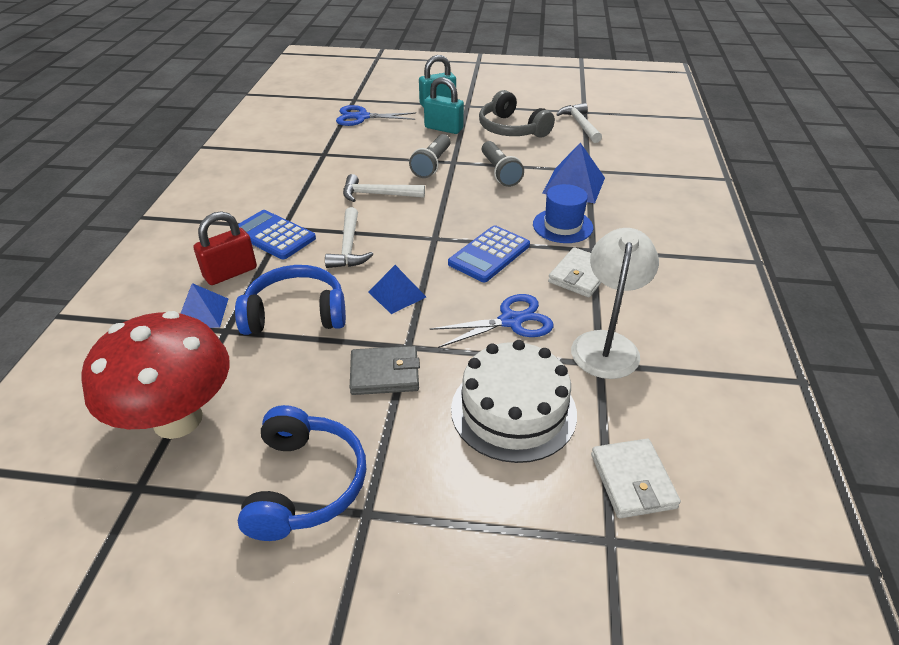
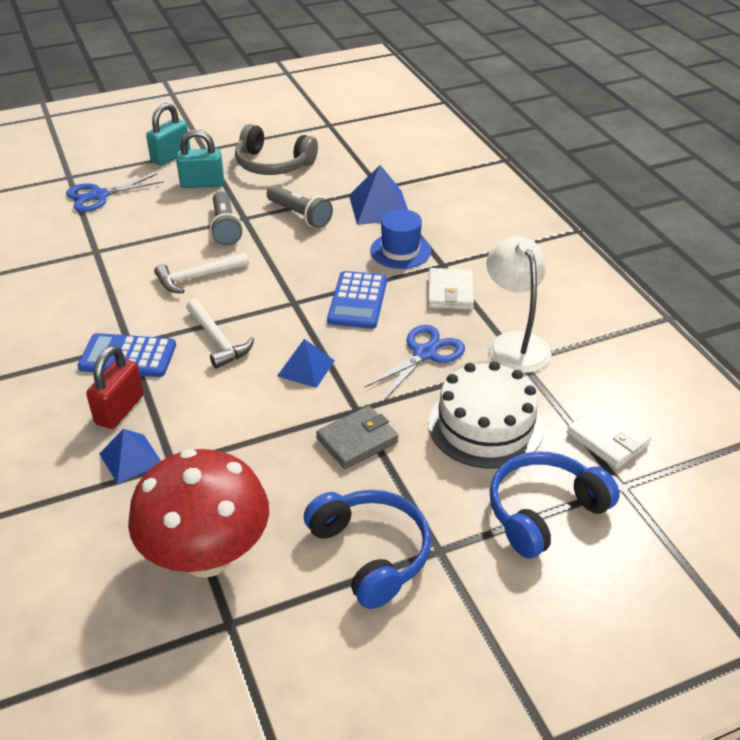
camera: 30 degrees left, 0 degrees up
(296, 313) = (227, 422): blue headphones -> blue headphones (544, 512)
(580, 124) = (336, 140): white hammer -> none

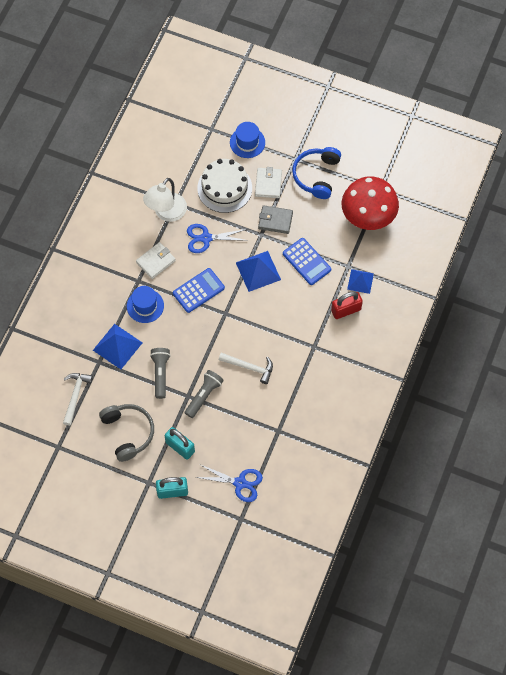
camera: 135 degrees left, 25 degrees up
(128, 356) = (320, 339): blue calculator -> blue calculator (306, 262)
(218, 340) = (277, 317): white hammer -> white hammer (75, 395)
(306, 368) = (258, 271): blue pyramid -> blue pyramid, size x1.53
(544, 512) = (247, 142): blue headphones -> blue hat
(607, 439) = (191, 147): white wallet -> white wallet (268, 184)

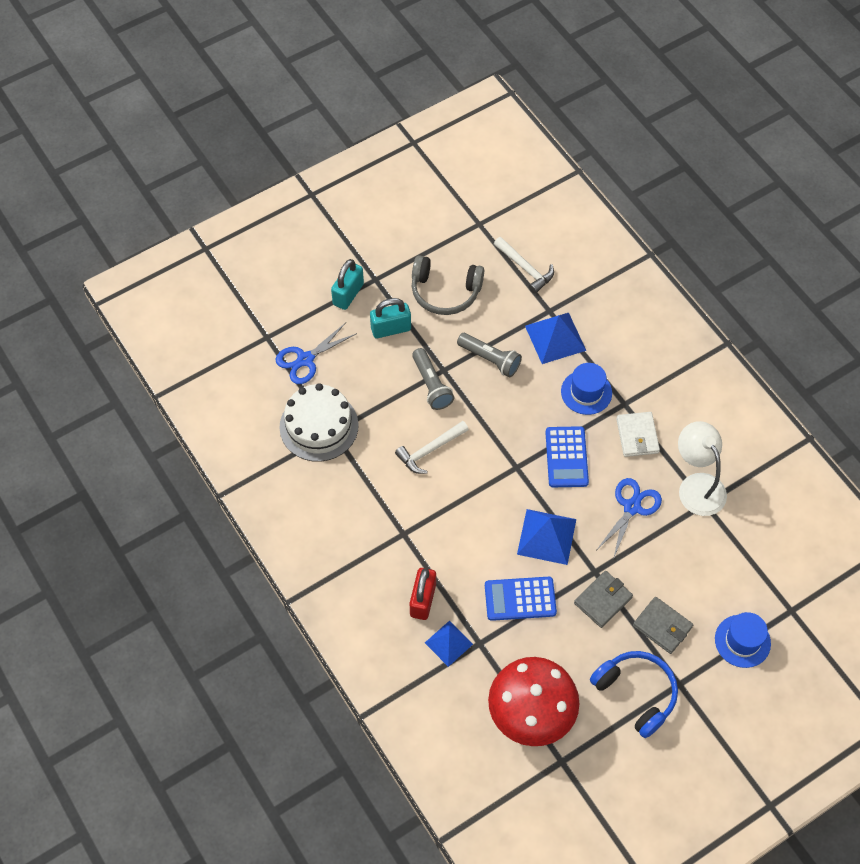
camera: 125 degrees right, 5 degrees down
(224, 188) = (690, 571): white cake -> white cake (319, 426)
(268, 184) = (662, 626): white wallet -> grey wallet

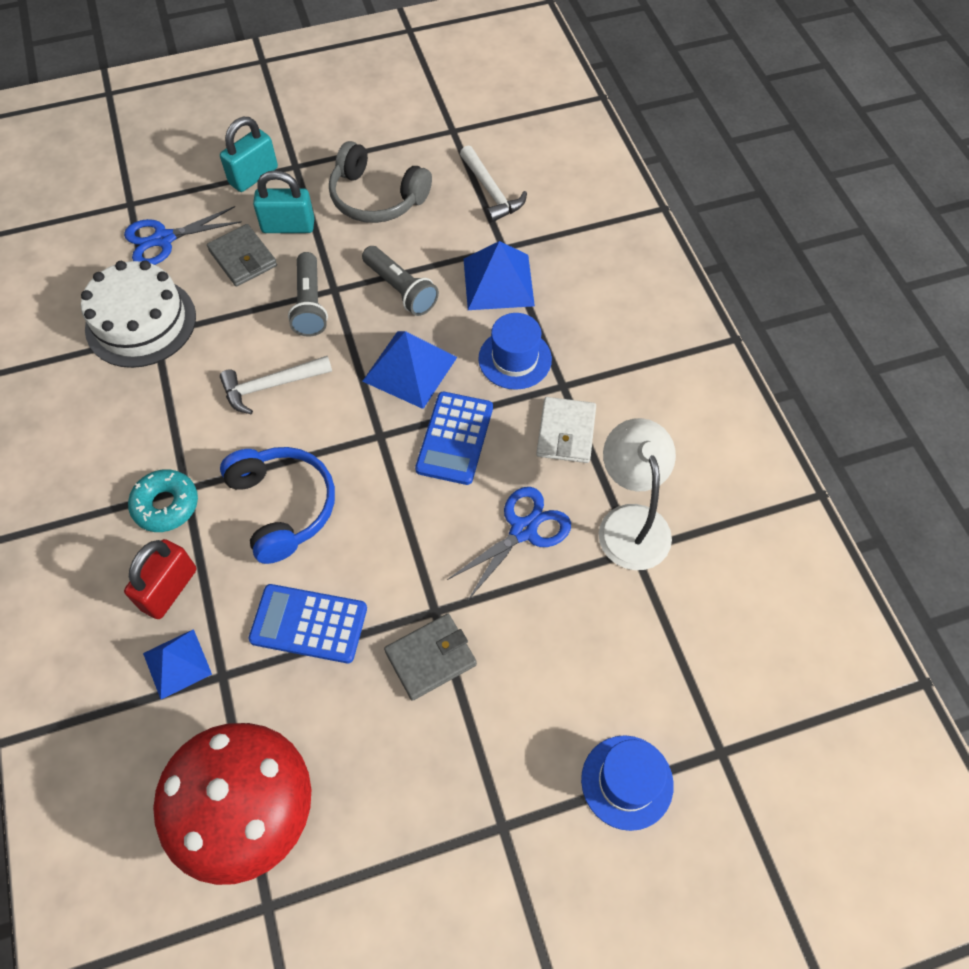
camera: 15 degrees right, 0 degrees up
(396, 547) = (166, 505): none -> turquoise donut
(546, 536) = (383, 542): blue pyramid -> blue pyramid (409, 369)
(636, 694) = (428, 824): blue headphones -> blue headphones (282, 507)
(662, 626) = (507, 723): grey wallet -> grey wallet (243, 258)

